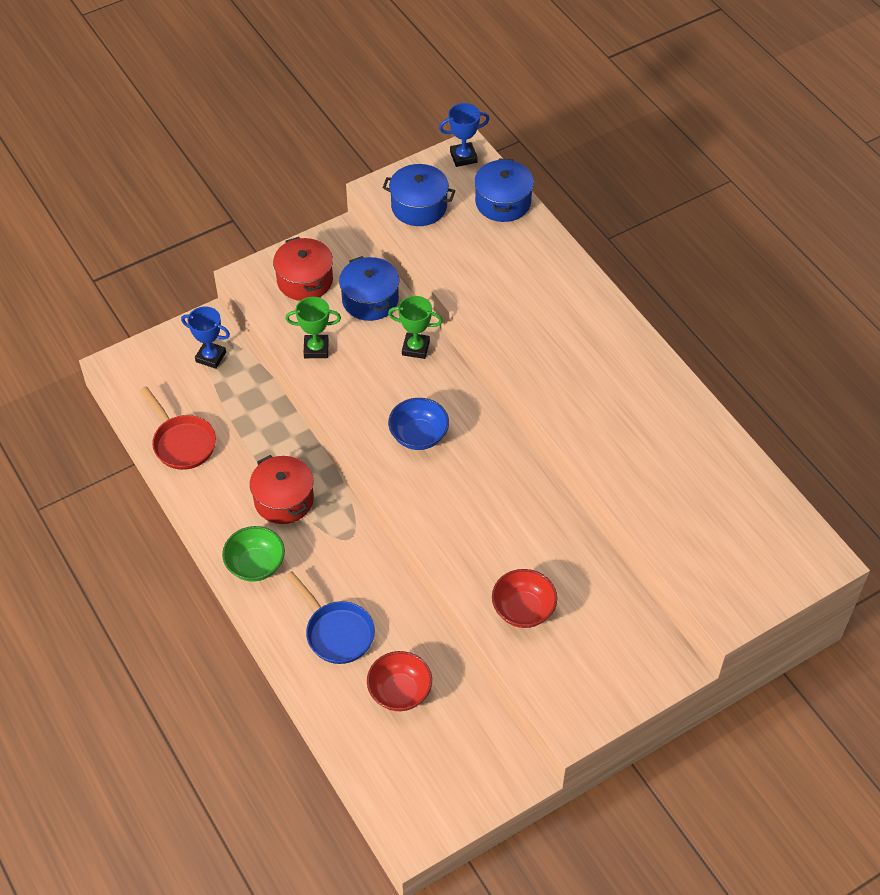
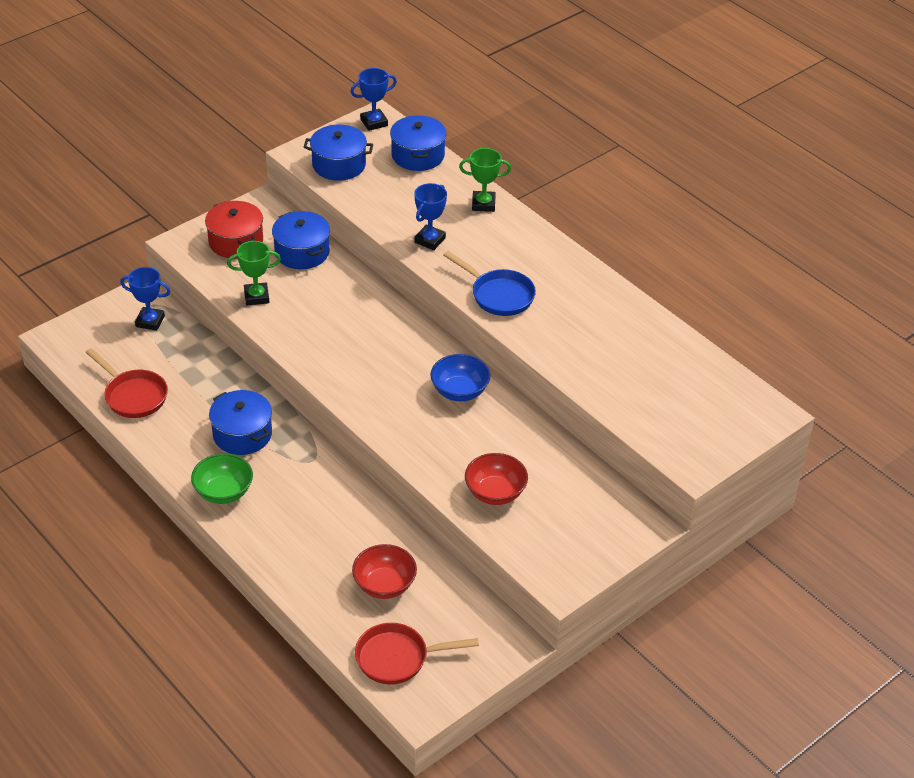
camera: 10 degrees left, 10 degrees down
(284, 499) = (242, 434): red pot -> blue pot
(336, 632) = (313, 541): blue pan -> blue pan (498, 295)
(400, 777) = (398, 658): none -> red pan
(415, 348) = (353, 288): green trophy -> green trophy (483, 204)
(418, 436) = (368, 359): blue bowl -> blue bowl (459, 391)
(498, 308) = (429, 240): none -> blue trophy

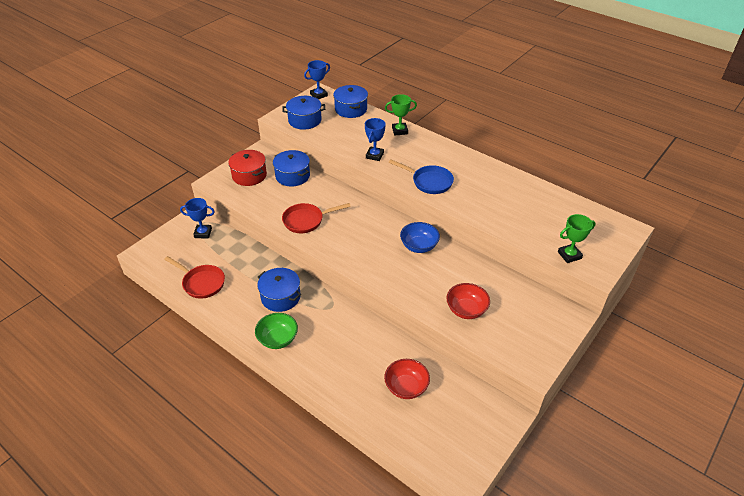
camera: 10 degrees left, 0 degrees up
(256, 297) = (271, 207): green trophy -> green trophy (569, 255)
(398, 658) = (433, 442): red pan -> red pan (306, 221)

